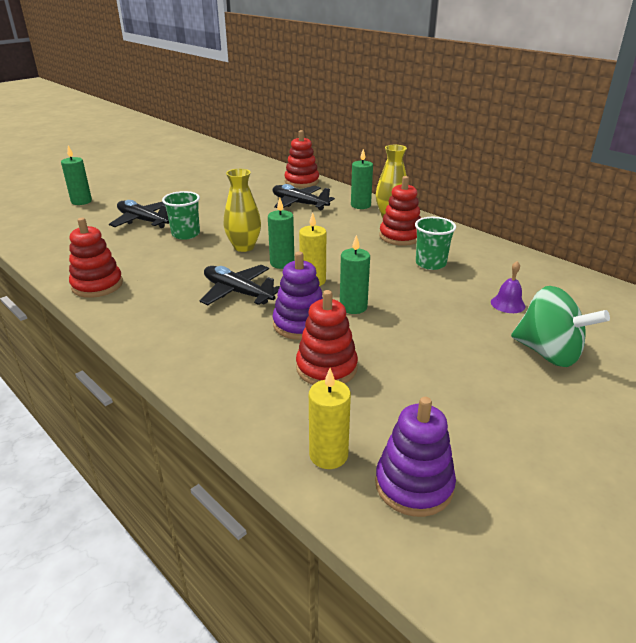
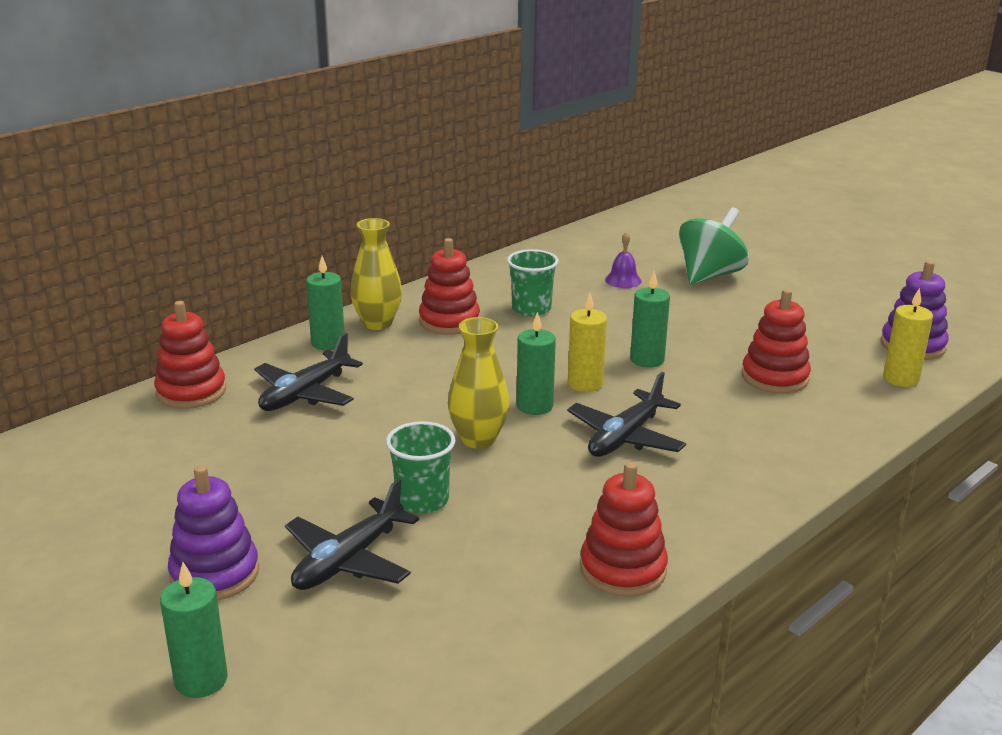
camera: 90 degrees left, 5 degrees down
(300, 324) = (694, 392): purple stacking toy -> purple stacking toy (215, 574)

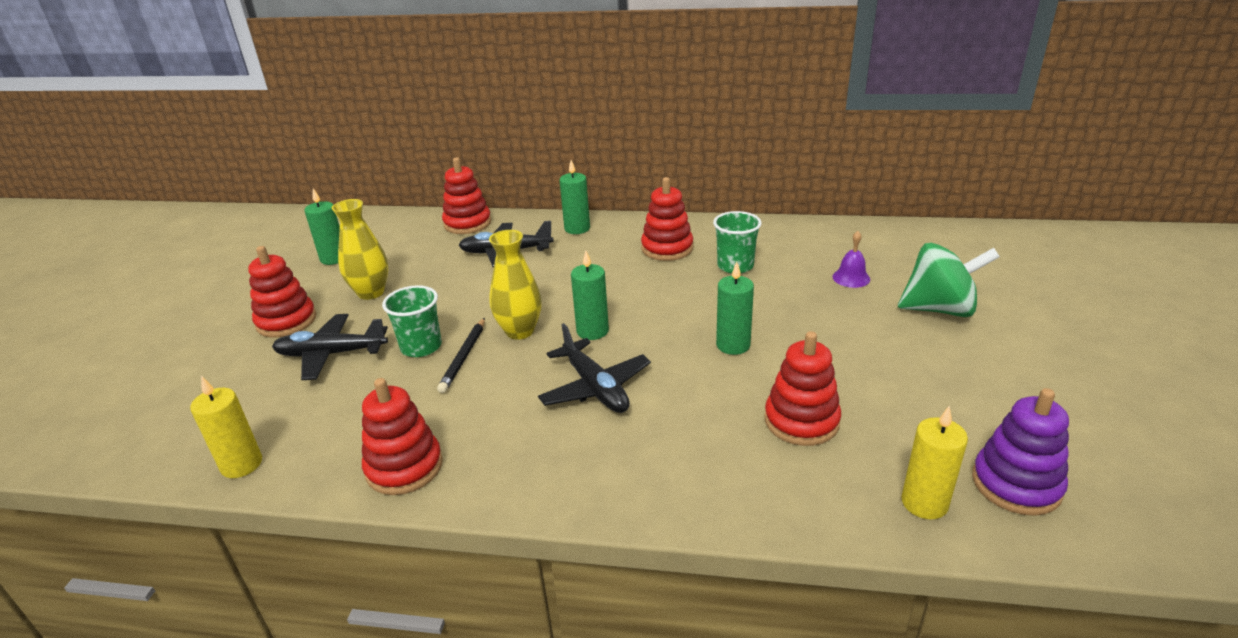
camera: 55 degrees right, 5 degrees up
(201, 680) = (184, 366): green candle -> green candle (334, 258)
(215, 574) = (286, 321): purple stacking toy -> red stacking toy
(377, 323) = (626, 229): yellow vase -> yellow vase (371, 292)
(479, 483) = (463, 357): none -> black pencil
(585, 384) = (654, 336): yellow candle -> yellow candle (241, 464)
(625, 437) = (595, 388): black plane -> black plane turned 120 degrees counterclockwise

